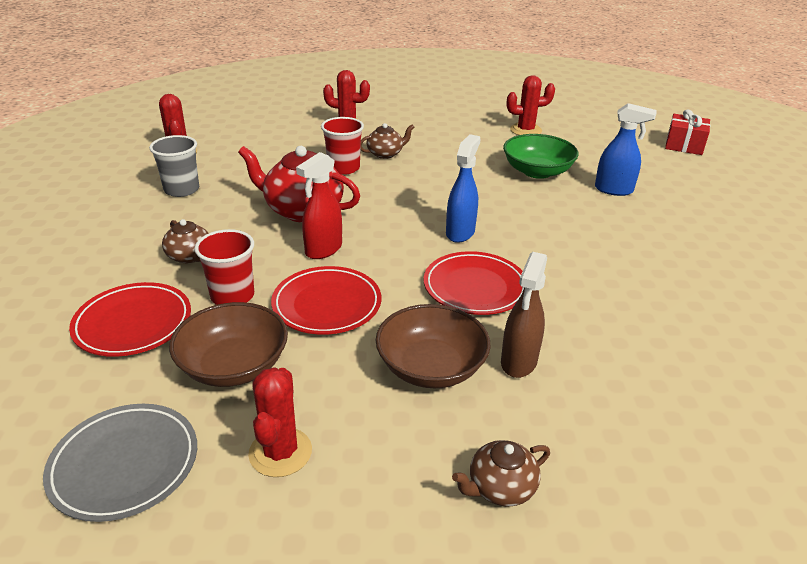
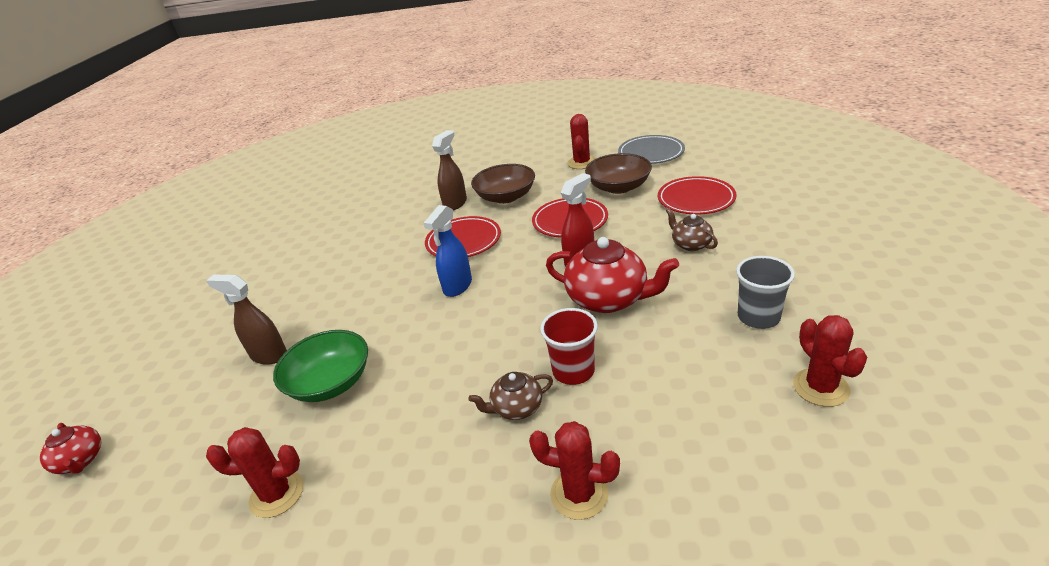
camera: 170 degrees left, 0 degrees up
(232, 296) = (639, 220): red cup -> none
(500, 487) = (486, 163): brown teapot -> none
(614, 190) = (268, 355): blue spray bottle -> brown spray bottle
(684, 145) = (81, 460): red gift -> red teapot

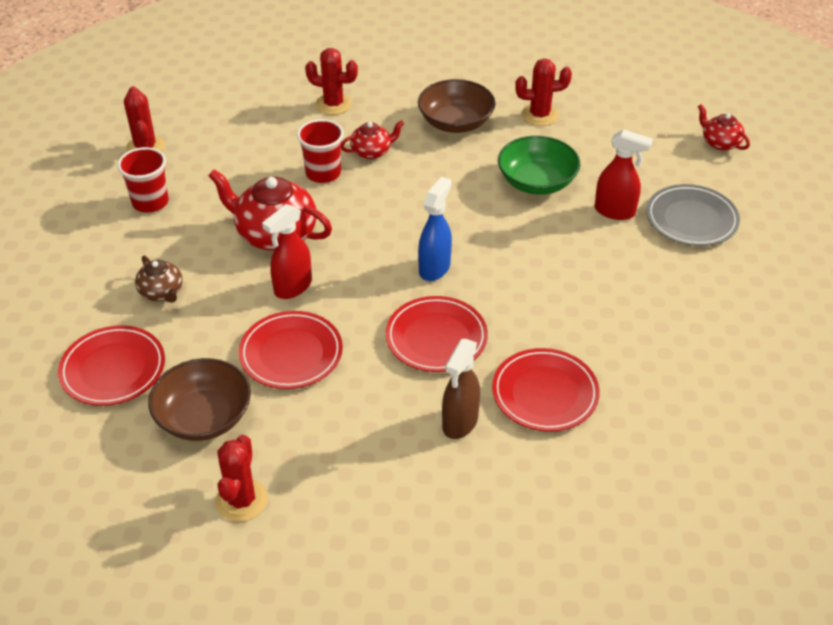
camera: 175 degrees right, 10 degrees up
(268, 355) = (615, 211): brown spray bottle -> red spray bottle
(397, 222) = (545, 393): none -> red plate
(506, 197) = (379, 425): brown bowl -> brown bowl (455, 122)
(516, 408) = (372, 152): brown teapot -> red teapot
(651, 153) = (117, 505): grey plate -> grey plate (691, 219)
(758, 317) = (150, 202): grey cup -> red cup

